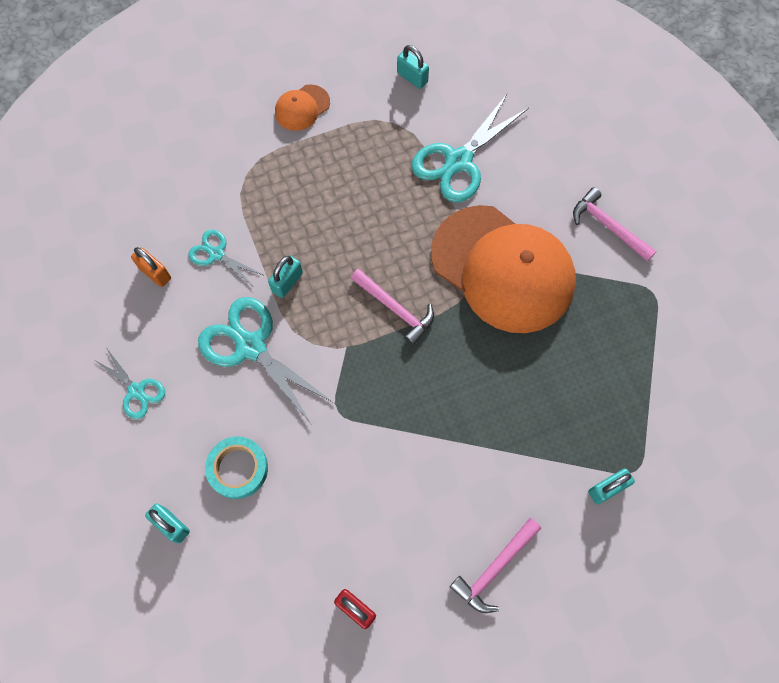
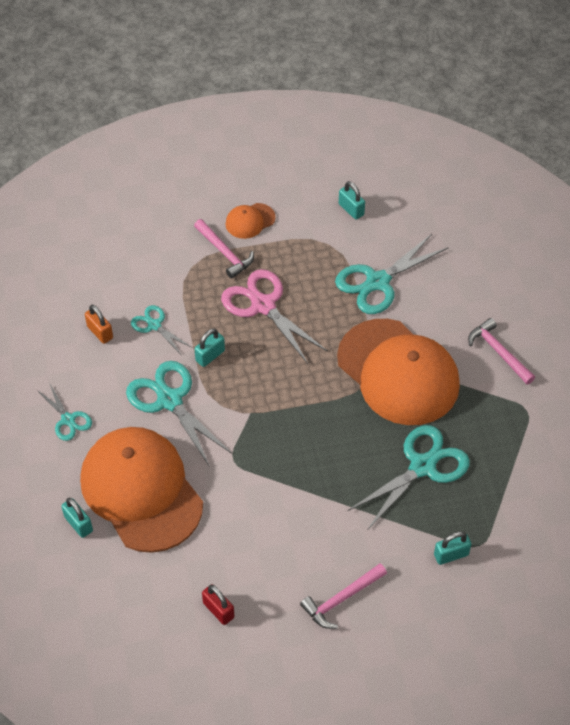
camera: 10 degrees right, 15 degrees down
(238, 468) = (141, 491): turquoise tape -> orange cap
(336, 210) = (263, 306): none -> pink scissors
(395, 309) = (298, 390): pink hammer -> pink hammer (225, 253)
(552, 382) = (422, 466): none -> turquoise scissors

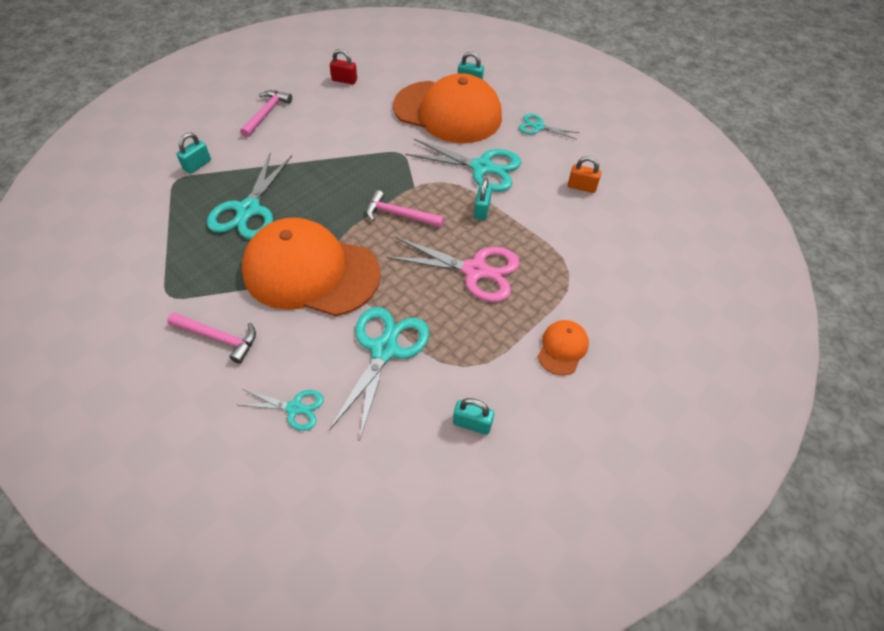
camera: 145 degrees right, 0 degrees up
(154, 325) = (547, 211): turquoise scissors -> turquoise scissors (294, 408)
(225, 253) = (553, 301): pink hammer -> pink hammer (399, 215)

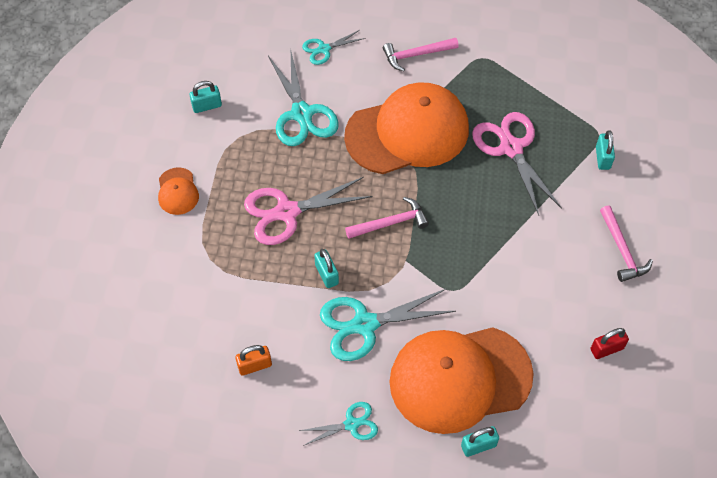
camera: 145 degrees right, 5 degrees up
(248, 210) = (511, 148): turquoise scissors -> pink scissors

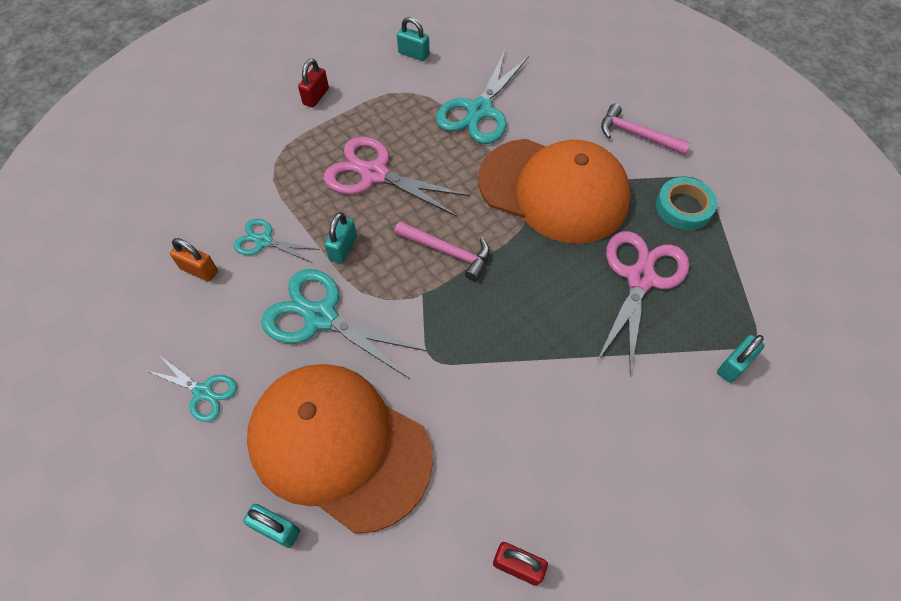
camera: 45 degrees right, 0 degrees up
(177, 191) = (316, 97): orange cap -> red padlock
(324, 49) = (558, 76): turquoise scissors -> turquoise scissors (264, 241)
(490, 84) = (683, 207): none -> turquoise tape
(622, 250) = (653, 477): pink hammer -> none

